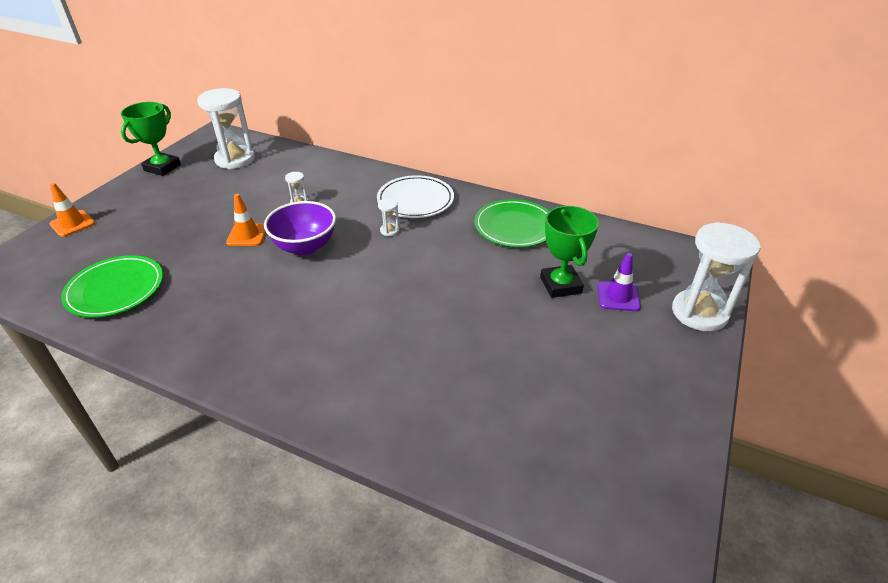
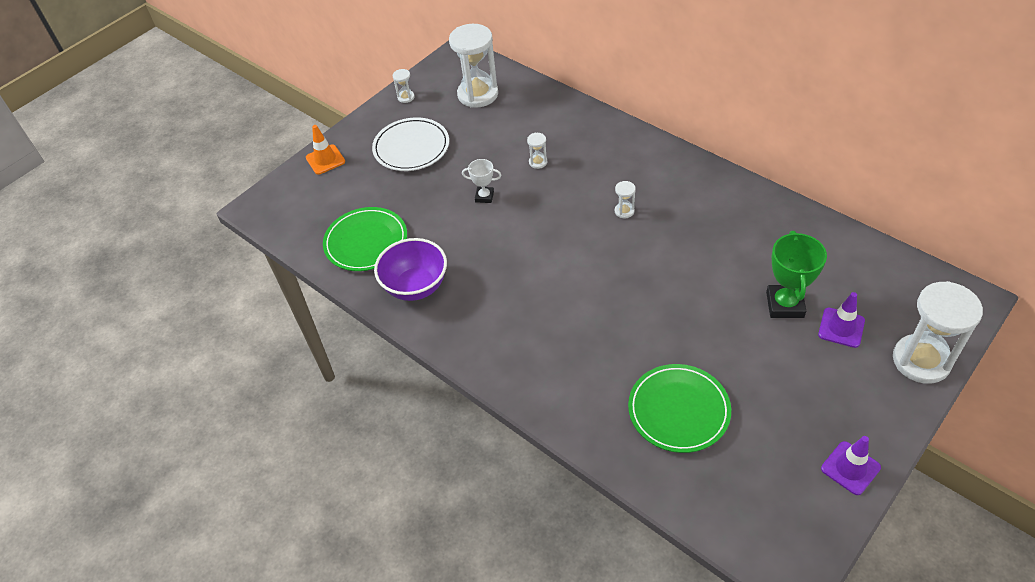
camera: 20 degrees right, 10 degrees up
(162, 167) = (406, 97): green trophy -> white hourglass
(247, 235) = (484, 197): orange traffic cone -> white trophy
(305, 247) = (538, 219): purple bowl -> purple bowl (416, 286)
(415, 200) = (658, 175): white plate -> white plate (411, 147)
(515, 226) = (757, 225): green plate -> green plate (678, 410)
(677, 422) = (850, 468): none -> purple traffic cone

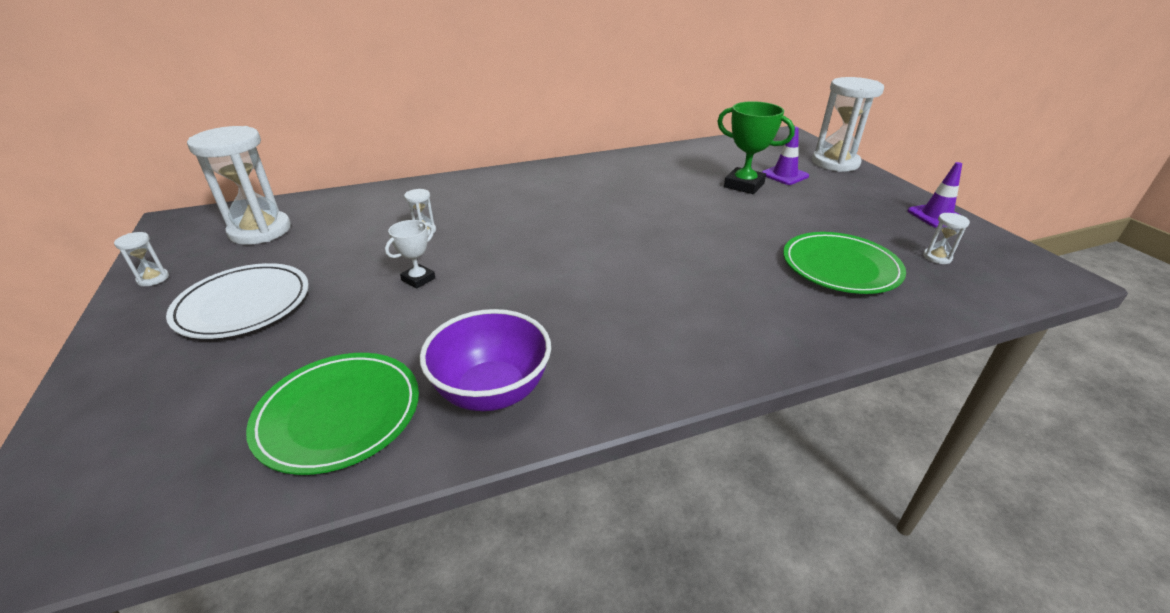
camera: 65 degrees left, 15 degrees down
(325, 160) = (98, 399): orange traffic cone -> none
(624, 211) = (558, 211): white hourglass -> white hourglass (937, 257)

